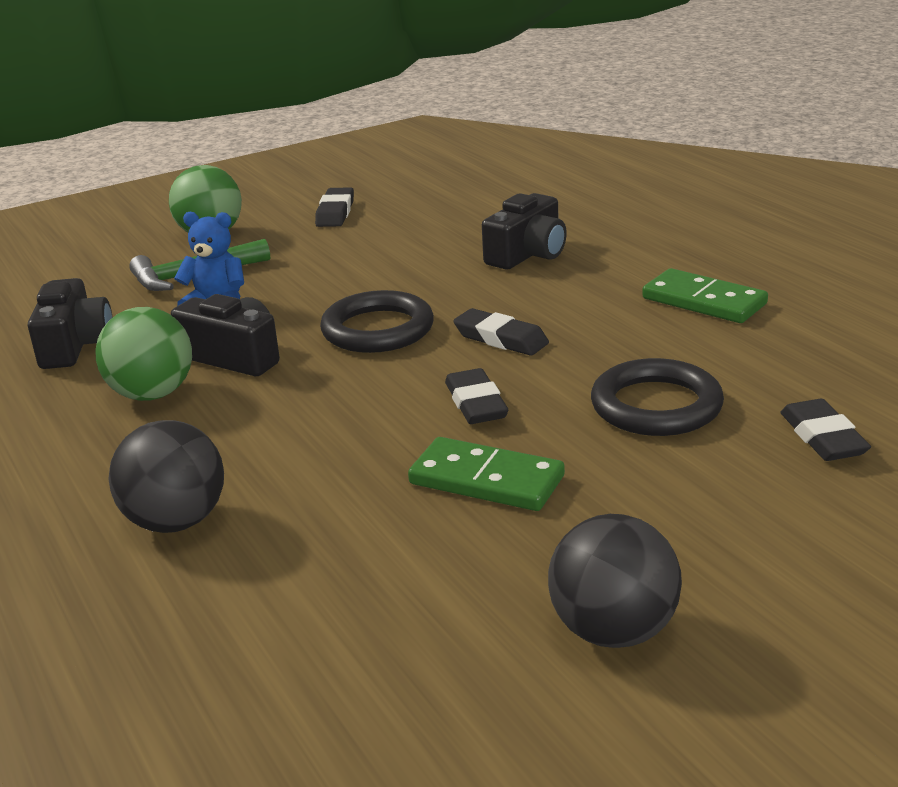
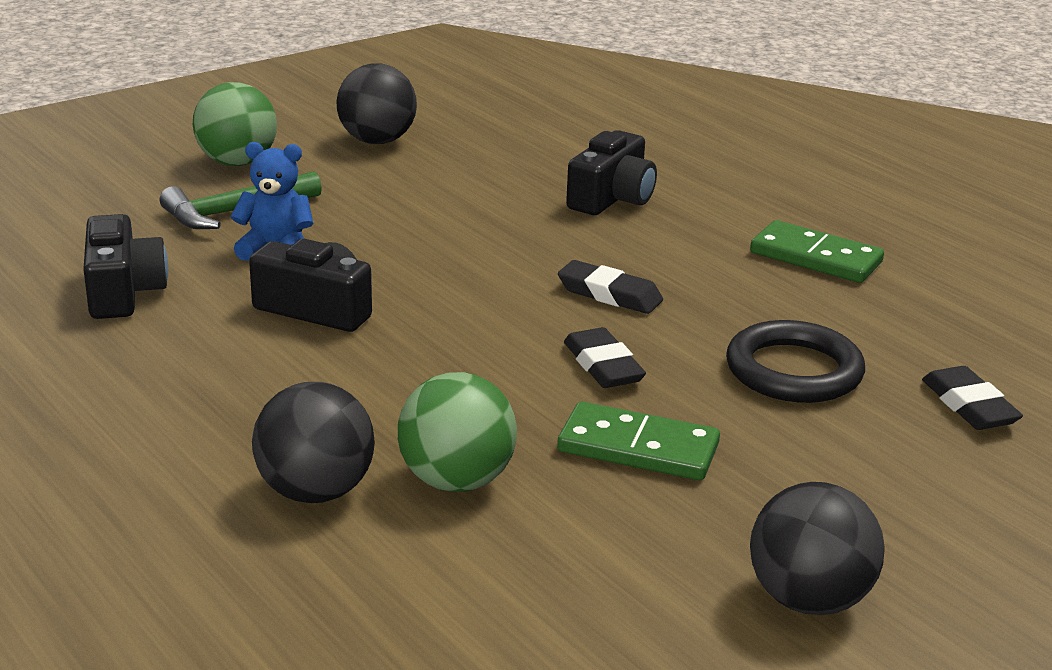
camera: 10 degrees left, 0 degrees up
(152, 394) = (236, 350): green ball -> green ball (456, 481)
(335, 213) = (377, 141): black eraser -> black ball
(378, 329) = (470, 281): black ring -> none

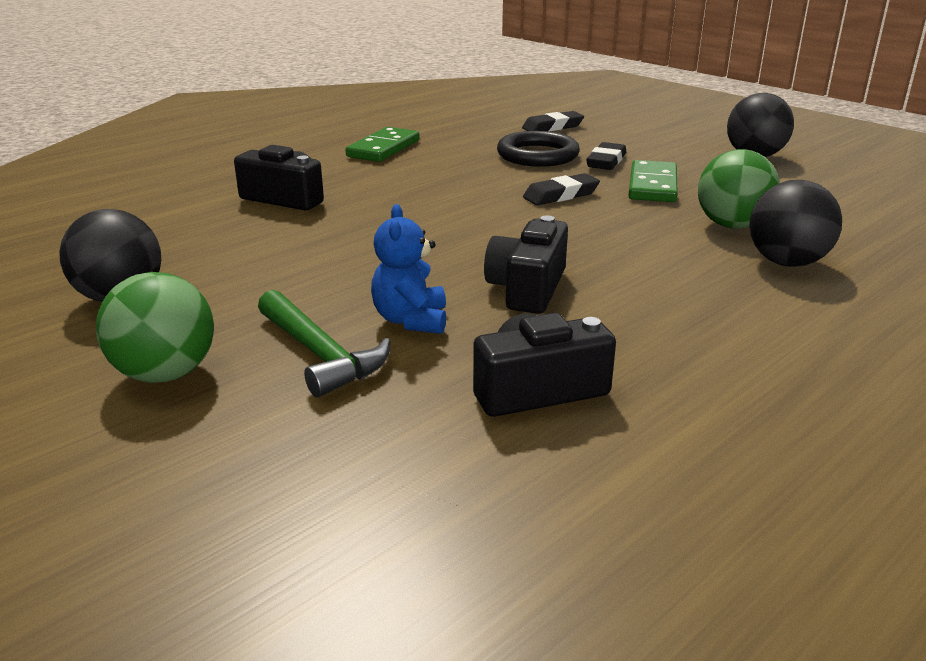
camera: 95 degrees left, 0 degrees up
(609, 294) = (457, 196): black eraser -> black eraser (606, 161)

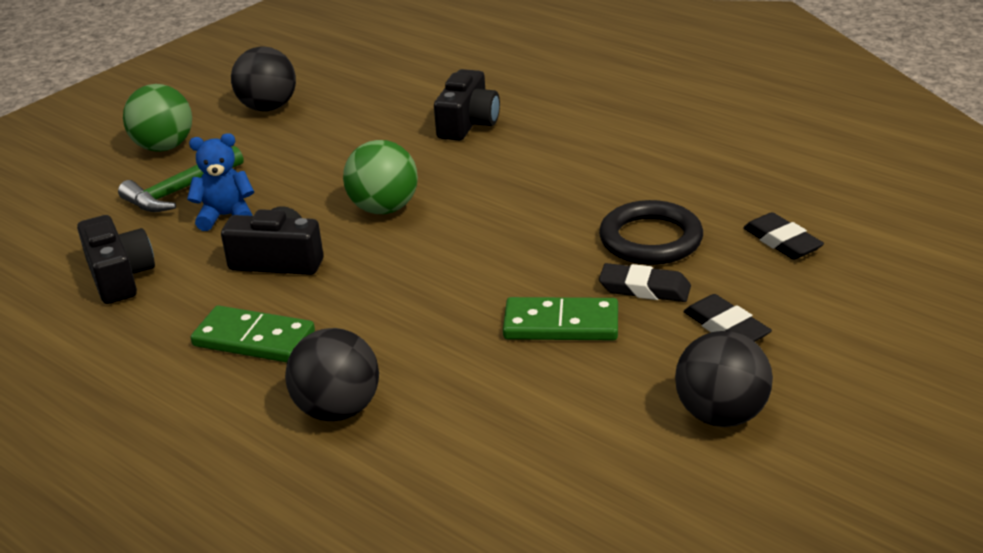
camera: 85 degrees right, 5 degrees up
(383, 148) = (635, 144): green domino -> green domino (254, 339)
(561, 195) = (512, 263): black eraser -> black eraser (726, 327)
(732, 225) = (439, 378): green ball -> green ball (384, 208)

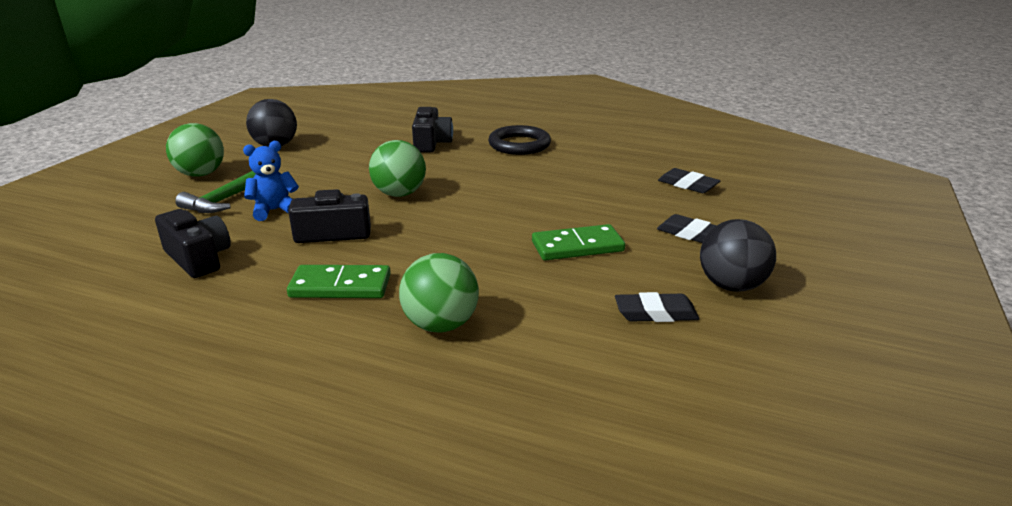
camera: 20 degrees left, 5 degrees down
(337, 410) = (440, 325): black ball -> green ball
(644, 289) = (620, 219): black eraser -> black eraser (655, 313)
(650, 239) = (602, 192): black ring -> black ring (519, 145)

